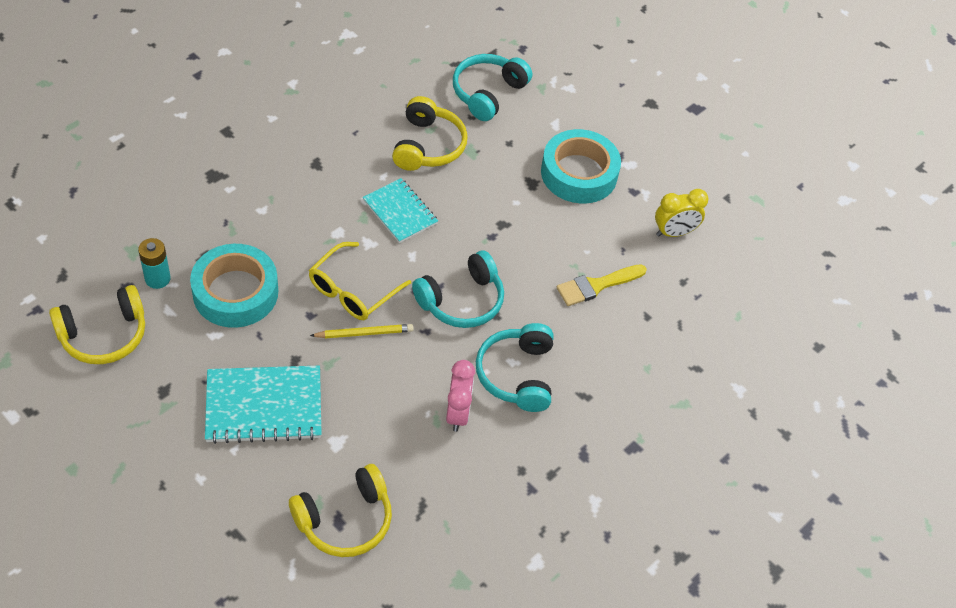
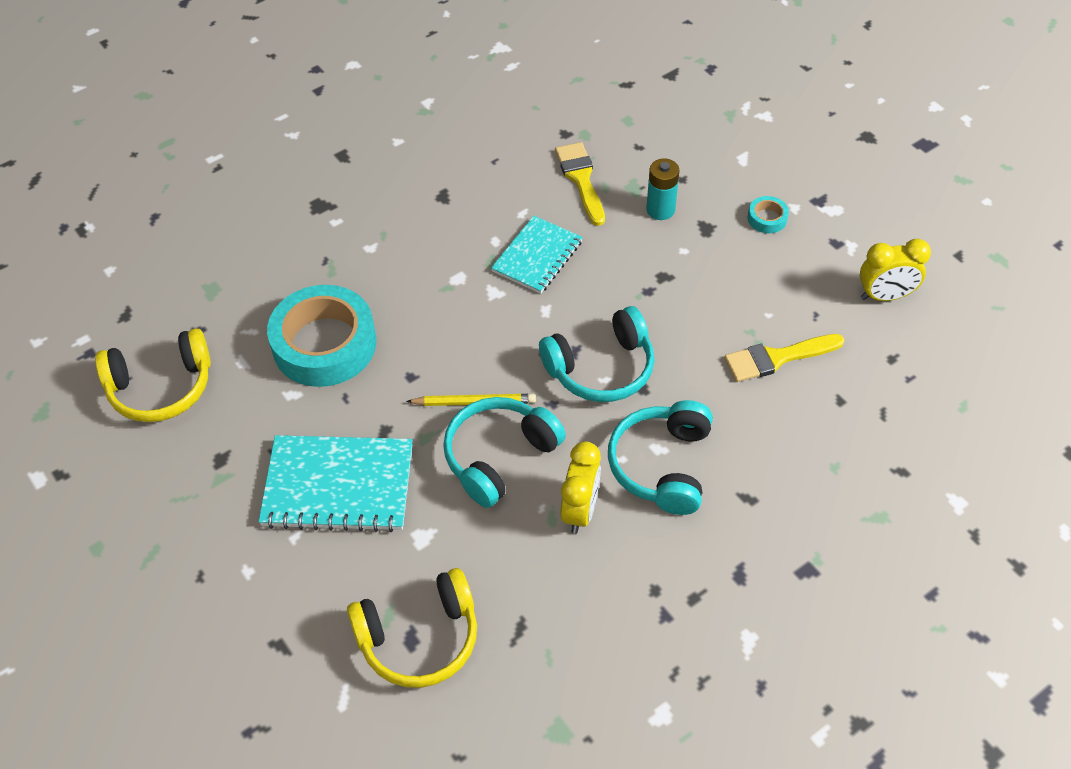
camera: 15 degrees right, 0 degrees up
(157, 278) = (235, 323): turquoise battery -> turquoise battery (660, 210)
(353, 290) = (467, 349): yellow glasses -> none
(400, 212) = (537, 256): turquoise notebook -> turquoise notebook turned 60 degrees clockwise
(428, 146) = (581, 179): yellow headphones -> yellow brush
(458, 413) = (580, 510): pink clock -> yellow clock
(488, 93) = (662, 119): turquoise headphones -> turquoise headphones (499, 457)
(579, 173) = (767, 218): turquoise tape -> turquoise tape, size x0.41

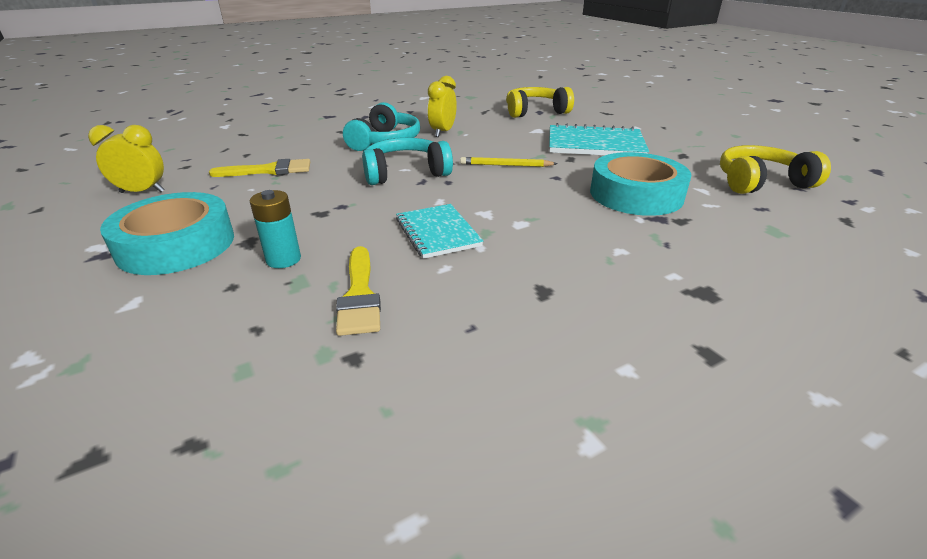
camera: 175 degrees left, 20 degrees down
(499, 457) = (489, 148): turquoise headphones -> none
(537, 256) = (437, 232): turquoise notebook -> turquoise notebook turned 60 degrees counterclockwise
(767, 218) = (176, 245): turquoise tape -> turquoise tape, size x2.46

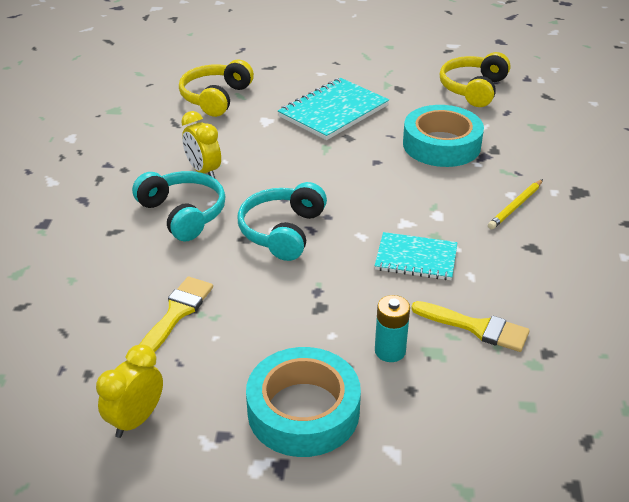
camera: 55 degrees left, 5 degrees up
(505, 165) = (326, 173): yellow pencil -> yellow pencil (515, 206)

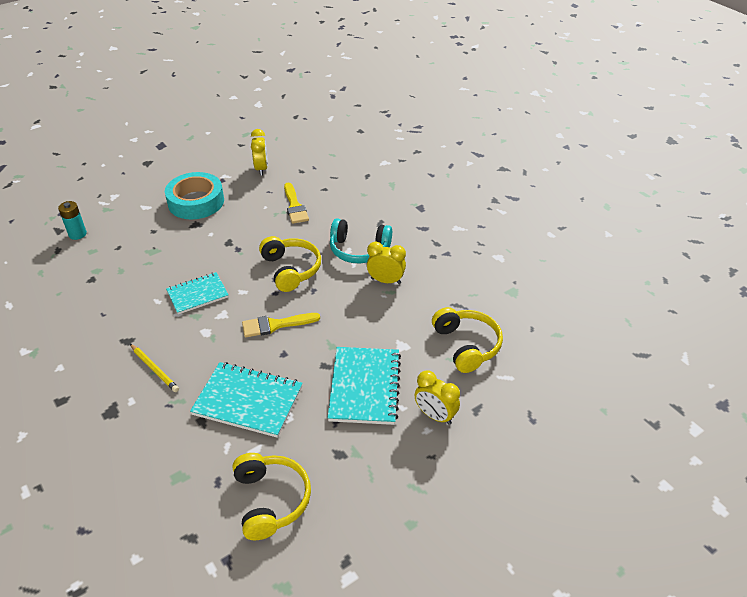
camera: 140 degrees right, 5 degrees up
(282, 231) = (291, 269): turquoise headphones -> yellow headphones
(304, 76) = (435, 415): none -> yellow clock
(390, 351) = (175, 241): turquoise battery -> turquoise battery (77, 234)
(441, 145) = (248, 401): turquoise tape -> turquoise notebook
(476, 327) = (137, 273): yellow brush -> yellow brush (275, 325)
(515, 206) = (154, 369): yellow pencil -> yellow pencil turned 135 degrees clockwise

